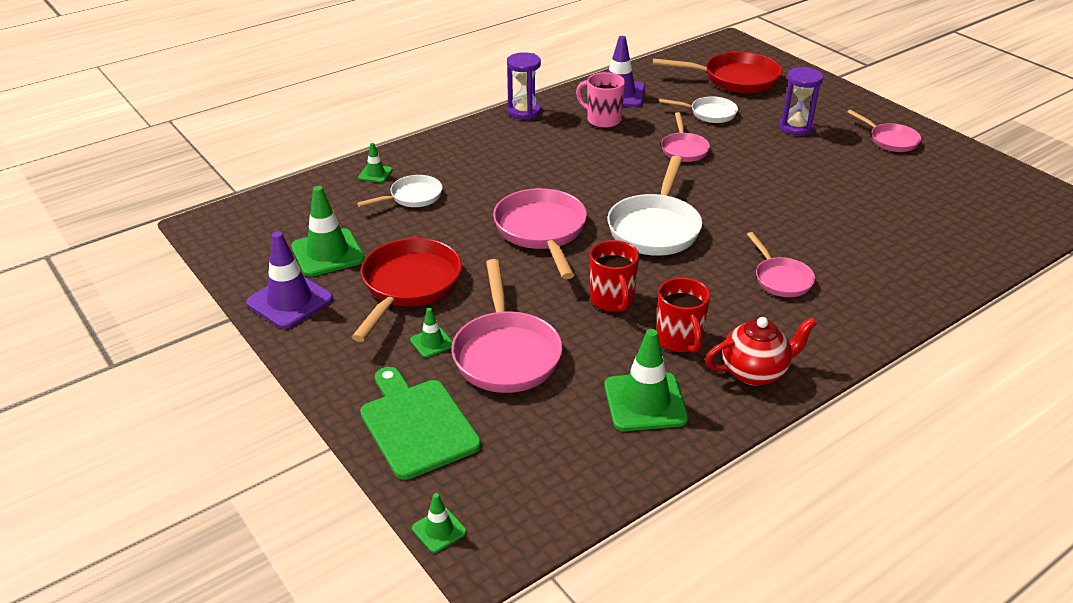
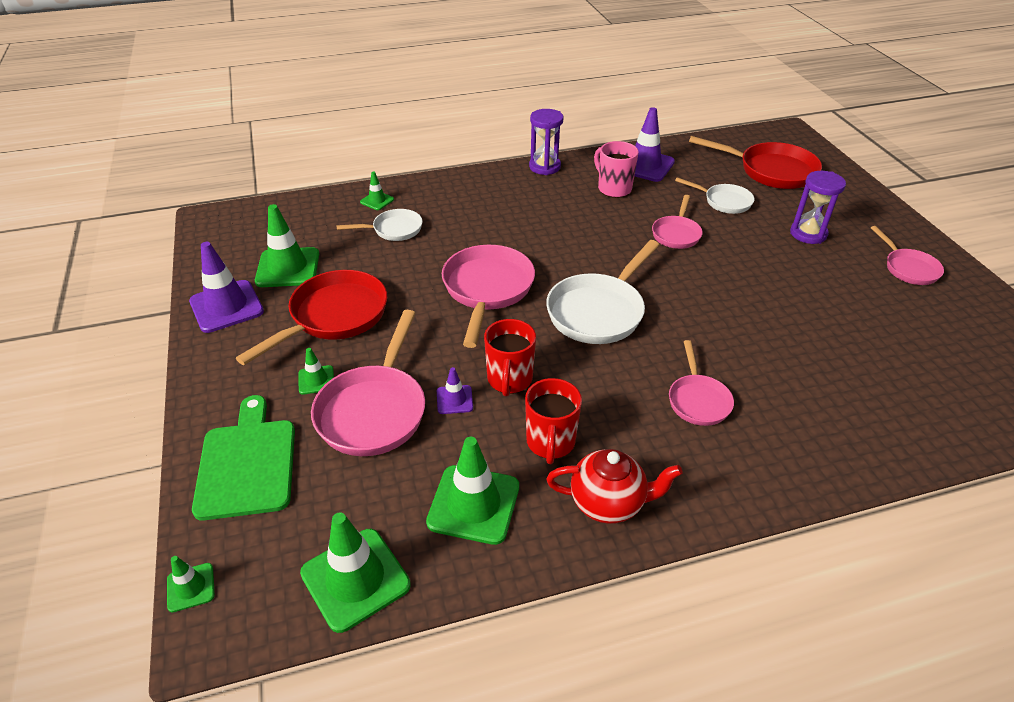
camera: 20 degrees right, 5 degrees up
(573, 328) = (454, 400): none -> purple traffic cone
(582, 482) = (355, 579): none -> green traffic cone

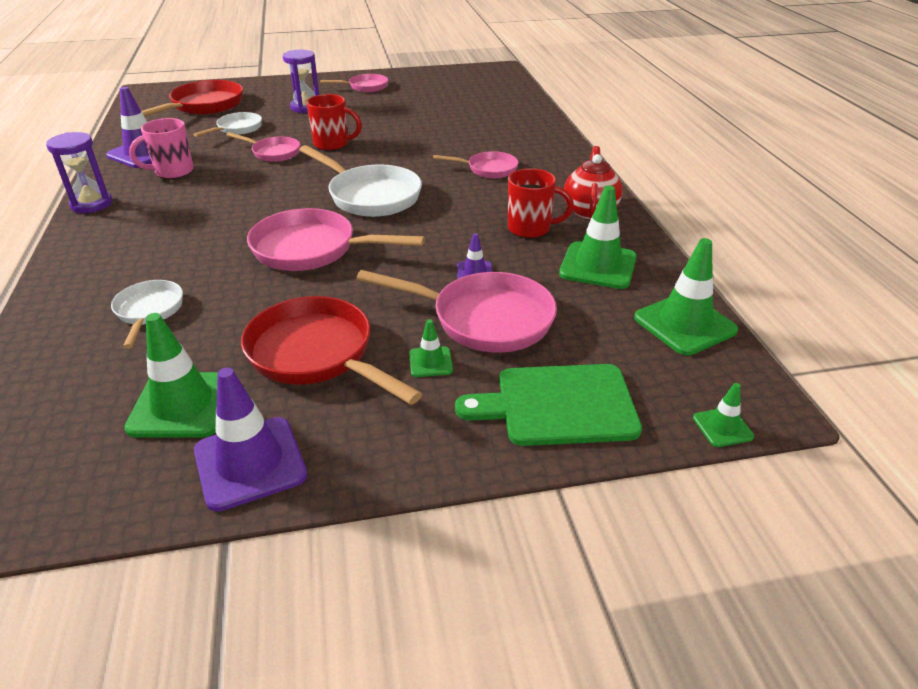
camera: 85 degrees left, 5 degrees down
(377, 201) = (61, 327): green traffic cone -> none
(509, 380) = (452, 243): red mug -> red mug (332, 144)

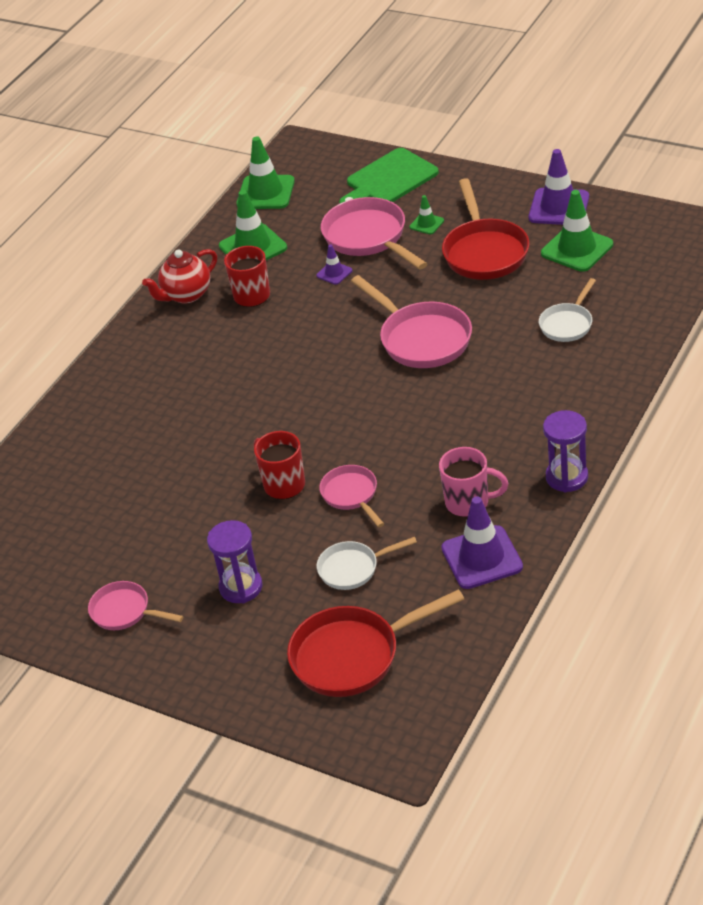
camera: 135 degrees left, 5 degrees up
(370, 196) = (324, 383): white pan -> none
(488, 169) = (192, 377): pink pan -> none
(558, 405) = (389, 179): green cutting board -> green cutting board turned 105 degrees clockwise
(722, 427) = (329, 144): green traffic cone -> none

